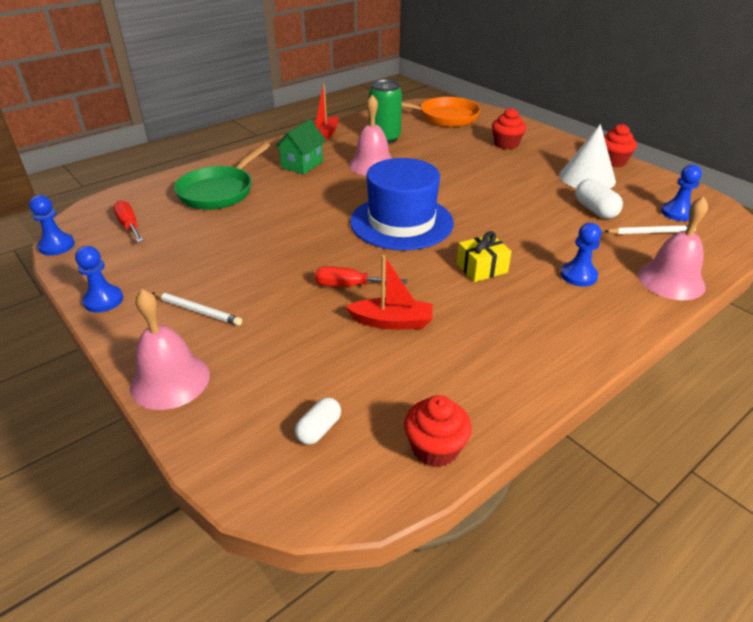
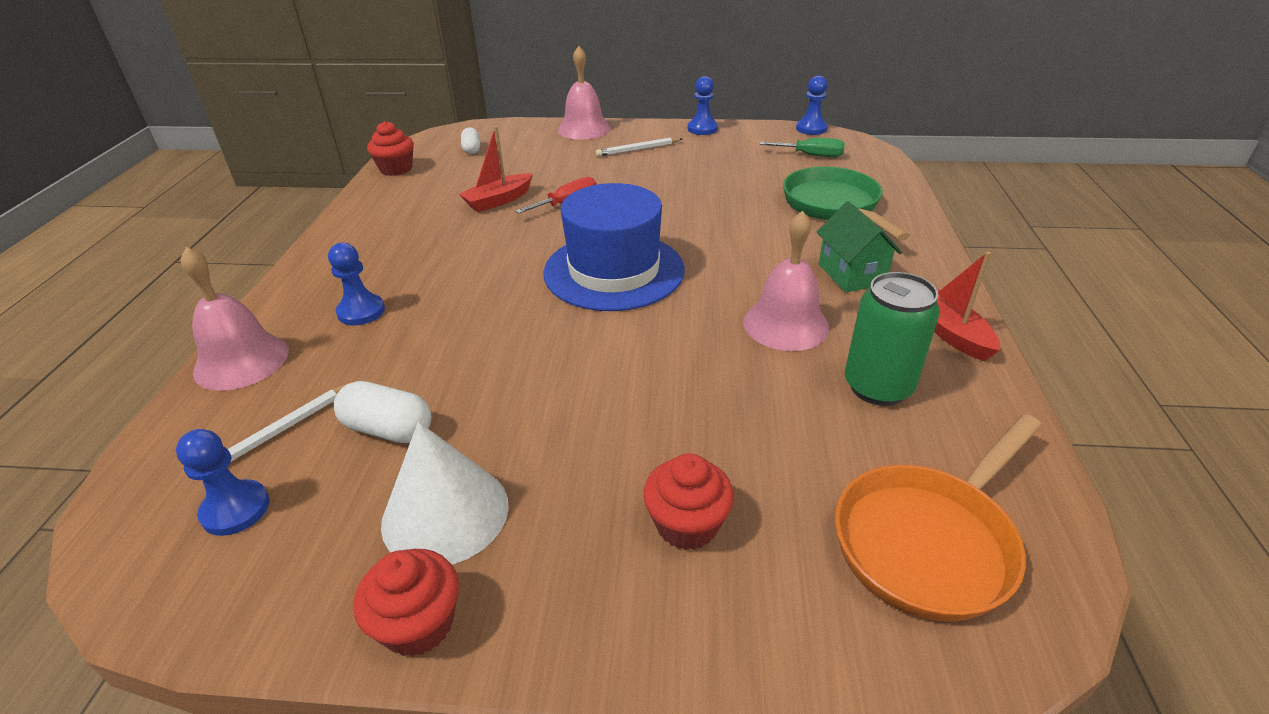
camera: 135 degrees right, 0 degrees up
(129, 225) = (811, 155): red screwdriver -> green screwdriver
(481, 268) = (471, 269): yellow gift -> none

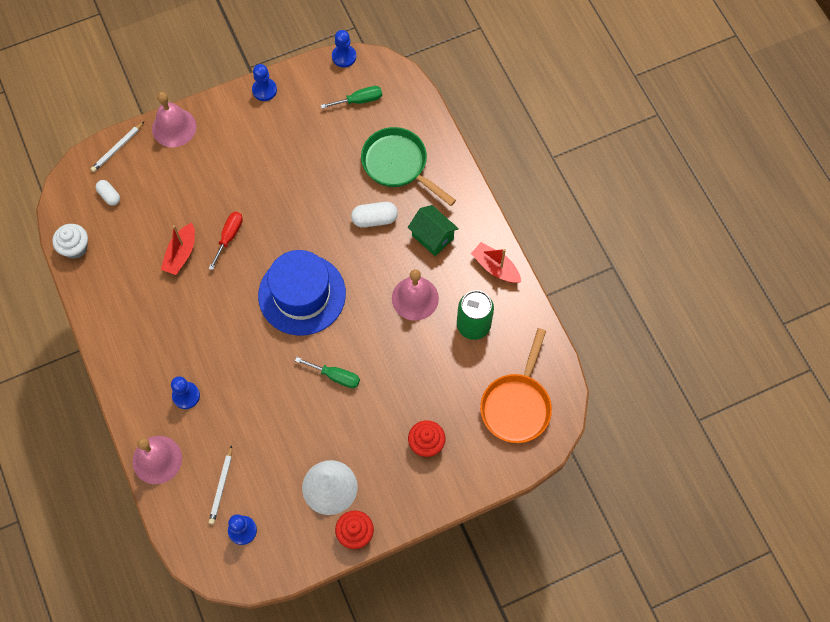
camera: 30 degrees left, 30 degrees up
(388, 429) = (270, 460): white capsule -> white capsule (374, 219)
(396, 169) = (75, 247): red cupcake -> white cupcake
(590, 366) = (335, 376): none -> green screwdriver
(638, 149) = (234, 143): white pencil -> white pencil (117, 148)

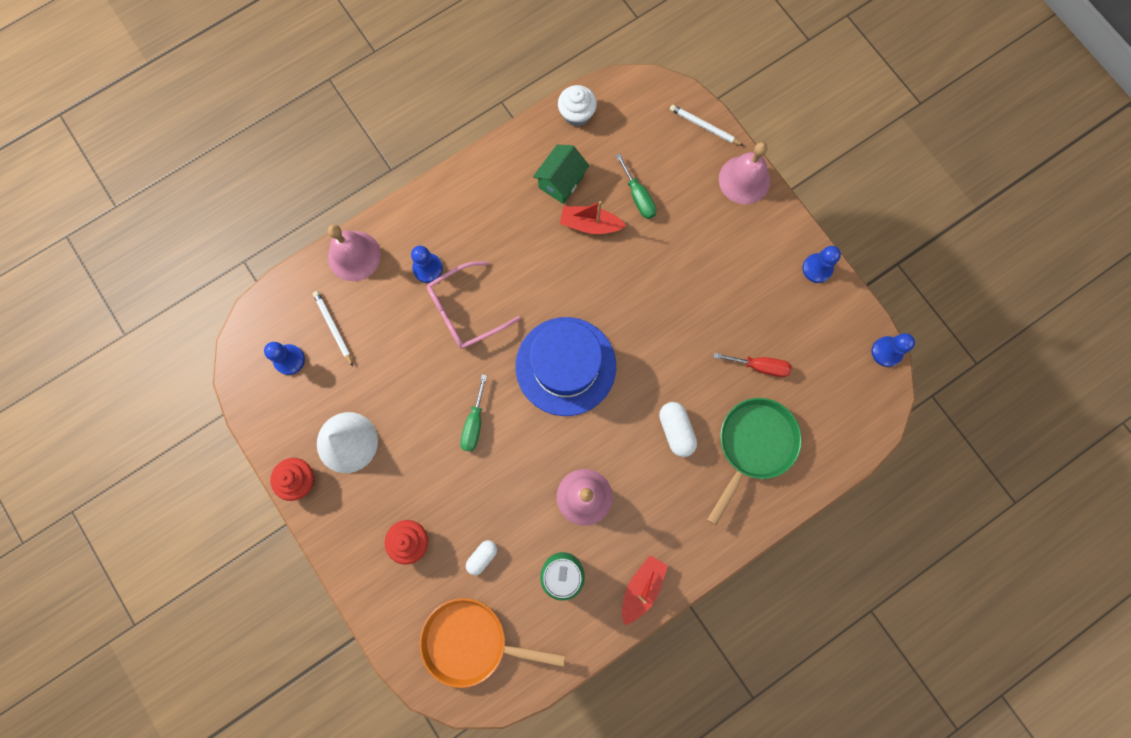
camera: 80 degrees right, 10 degrees up
(109, 196) = (644, 133): white capsule -> white capsule (482, 557)
(221, 486) = (333, 328): white pencil -> white pencil turned 60 degrees clockwise
(229, 237) = (621, 271): red screwdriver -> red screwdriver (760, 366)
(233, 369) = (465, 311): none -> pink glasses
(359, 100) = (830, 382): green screwdriver -> green screwdriver (638, 197)
(432, 237) = (666, 504): green house -> green house (561, 182)

